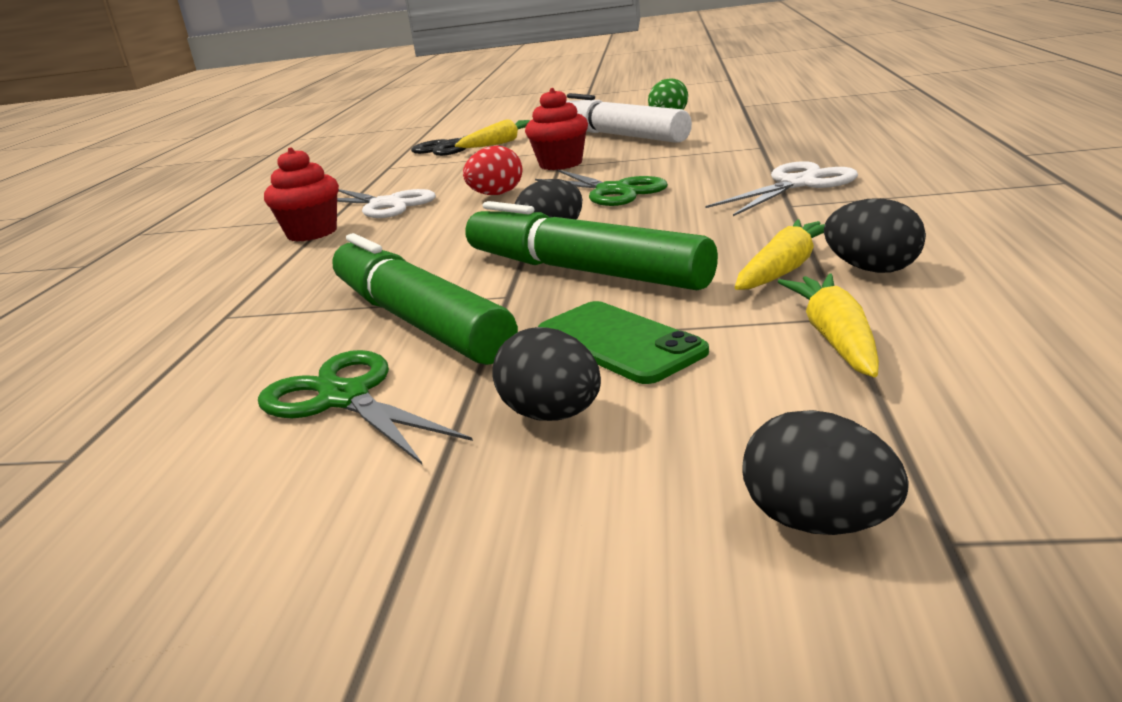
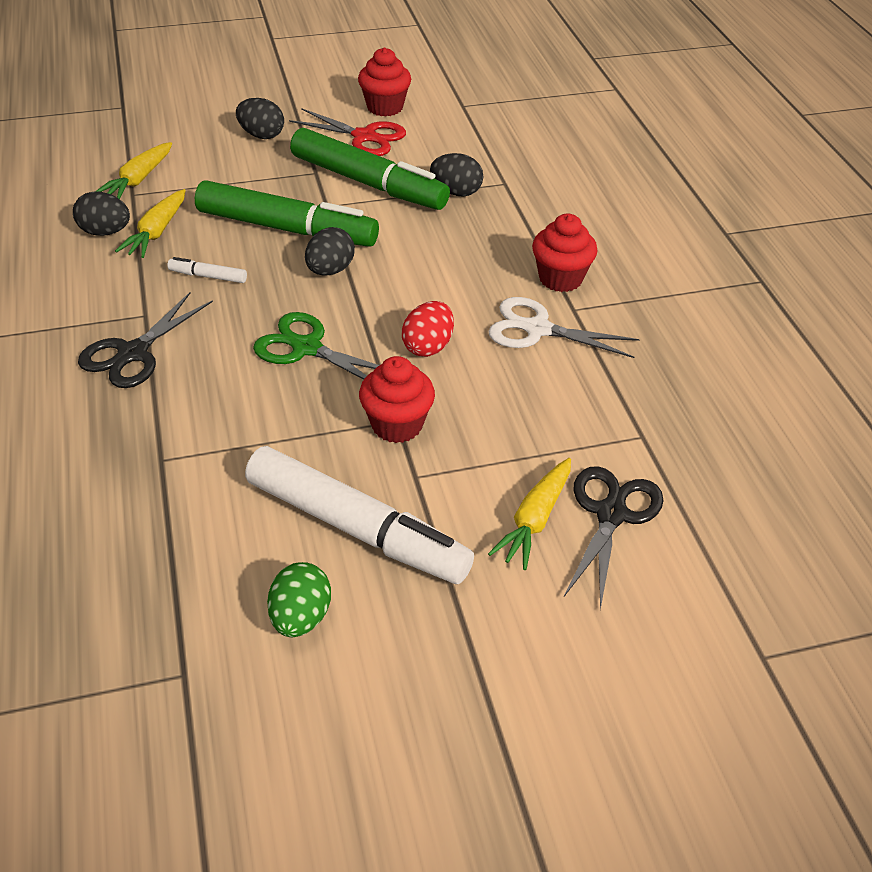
camera: 155 degrees right, 20 degrees up
(226, 467) = (385, 107): none -> red cupcake
(344, 398) = (364, 137): green scissors -> red scissors
(619, 343) = (244, 173): green phone -> none
(708, 231) = (208, 276): none -> white marker
(797, 184) = (133, 353): white scissors -> black scissors
(819, 522) = (159, 108): black egg -> black egg (456, 192)
(835, 338) = (138, 180): yellow carrot -> yellow carrot turned 45 degrees clockwise

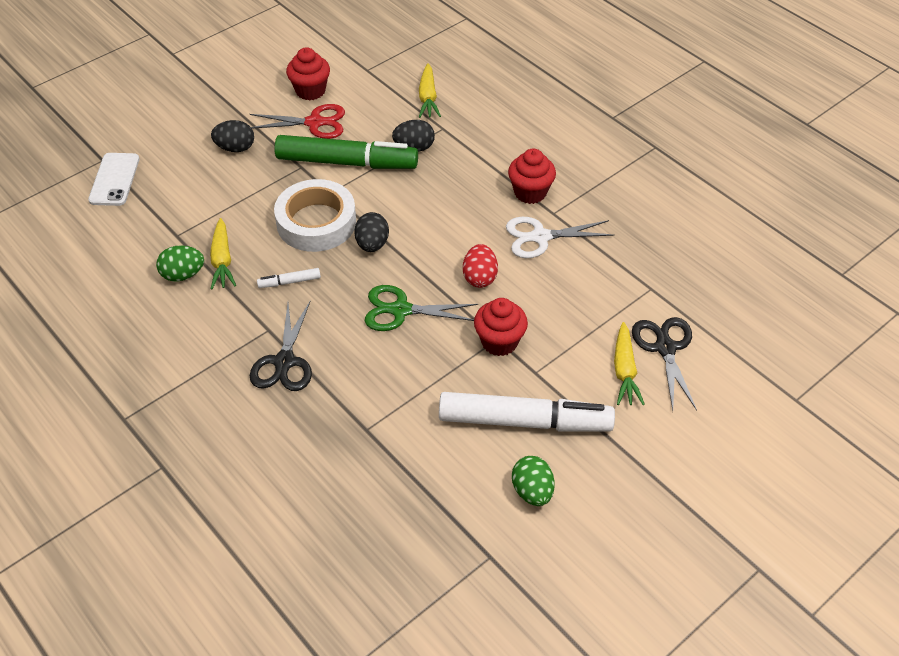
camera: 25 degrees left, 5 degrees up
(105, 232) = (183, 275): black egg -> green egg
(118, 127) = (114, 179): none -> white phone
(138, 180) = (171, 221): yellow carrot -> yellow carrot (428, 98)
(287, 229) = (316, 222): green marker -> white tape

